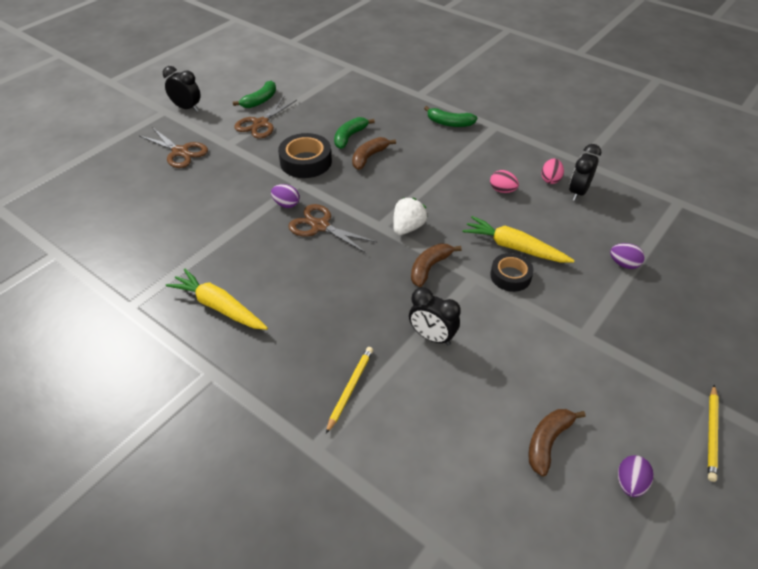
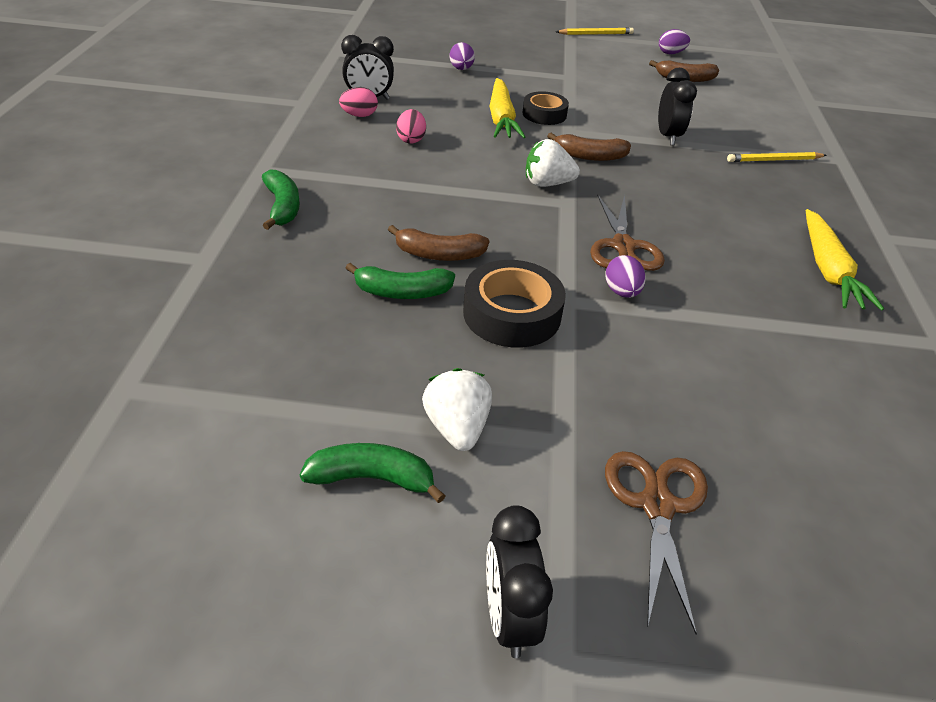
camera: 125 degrees left, 5 degrees down
(261, 124) = (457, 428): brown scissors -> white strawberry

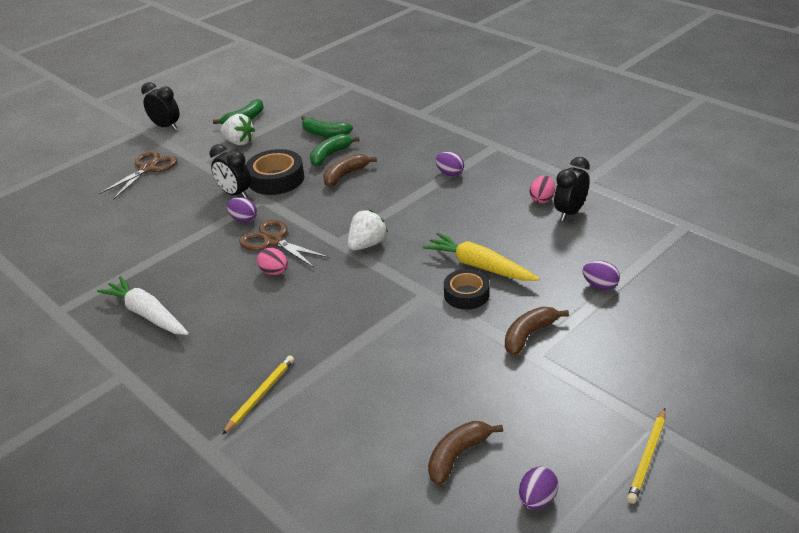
camera: 135 degrees right, 5 degrees down
(282, 207) = (444, 142): green banana -> green banana (325, 133)
(359, 179) = (450, 173): none -> purple egg
(411, 140) = (483, 209): pink egg -> pink egg (274, 272)
(589, 156) = (379, 284): brown banana -> brown banana (529, 335)
(656, 505) = (148, 168): brown scissors -> brown scissors turned 105 degrees counterclockwise
(667, 136) = (362, 350): black clock -> black clock (235, 194)
(828, 270) = (147, 314): yellow carrot -> white carrot

